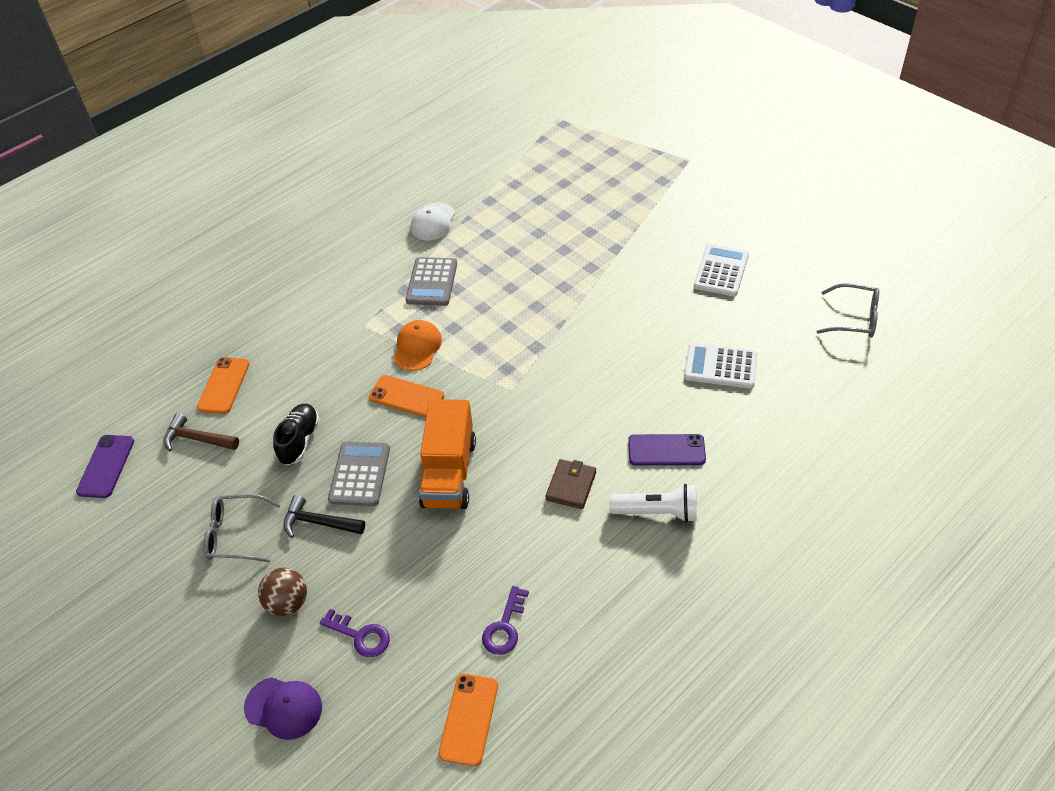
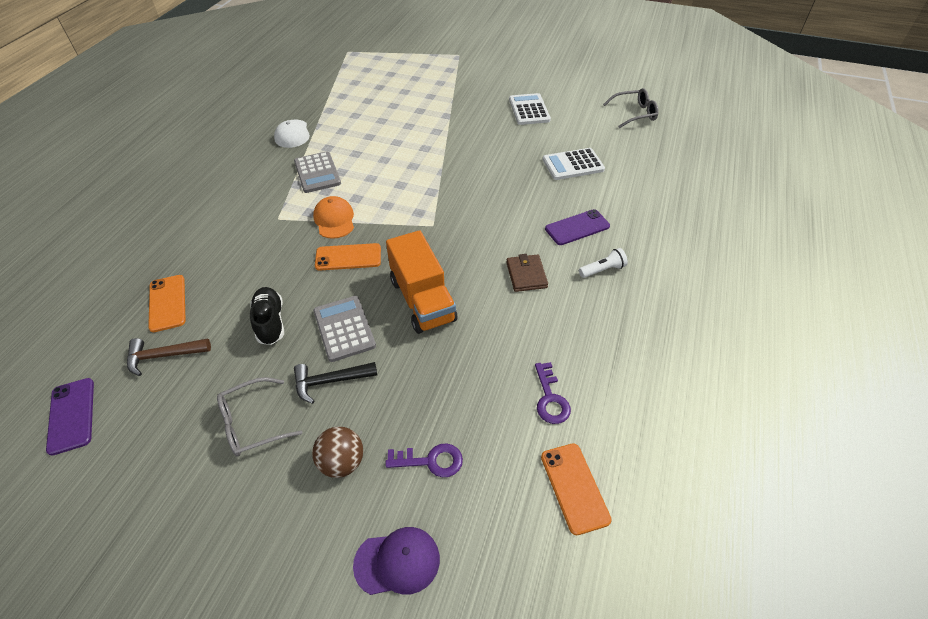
camera: 30 degrees left, 0 degrees up
(657, 512) = (602, 270): white flashlight -> white flashlight, size x0.65

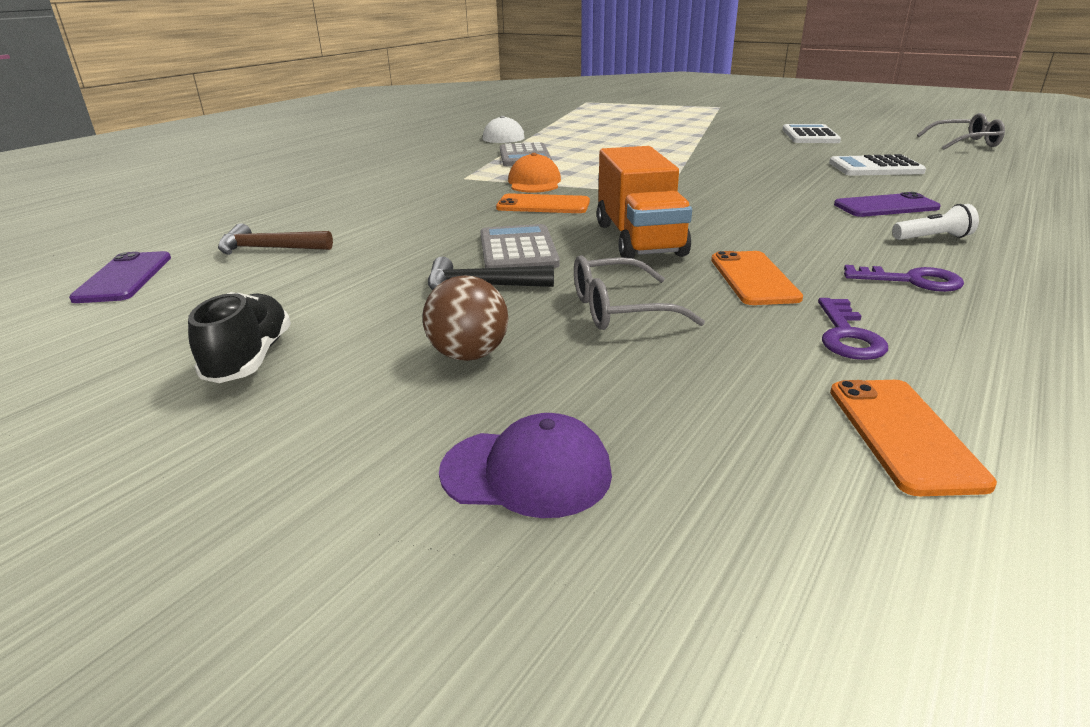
camera: 15 degrees right, 20 degrees down
(167, 303) = (299, 217): orange phone -> orange phone (754, 278)
(252, 423) = (351, 307): grey glasses -> grey glasses (619, 309)
(270, 322) = (419, 238): black shoe -> black shoe (250, 359)
(430, 461) = (619, 371): purple key -> purple key (911, 281)
(526, 275) = (804, 233): brown wallet -> none

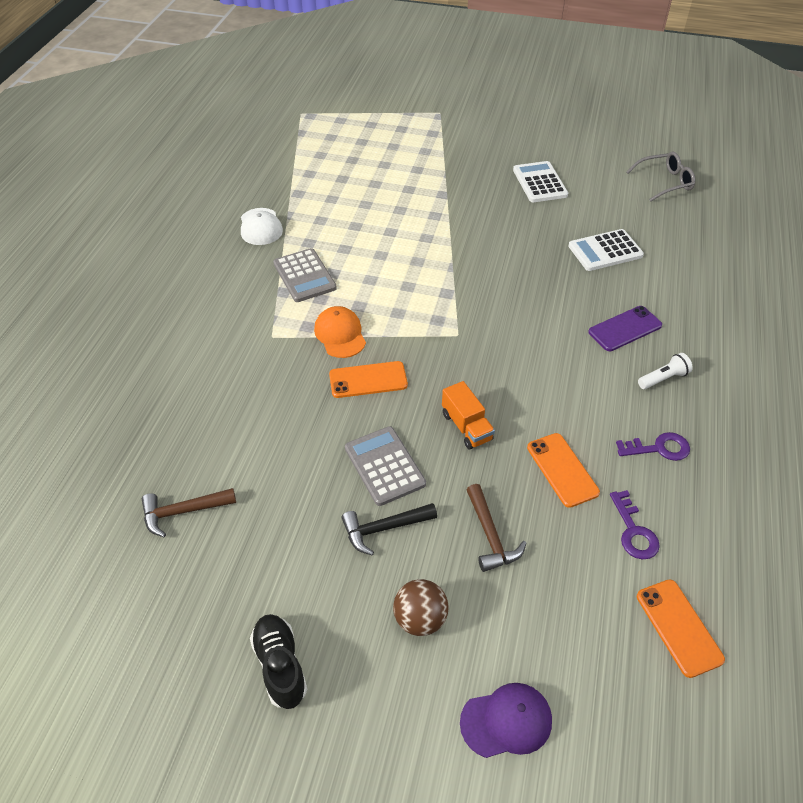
camera: 20 degrees left, 20 degrees up
(124, 278) = (96, 588): purple phone -> none
(619, 309) = (490, 536): grey glasses -> brown hammer
(639, 239) = (466, 426): orange truck -> orange truck, size x0.58

